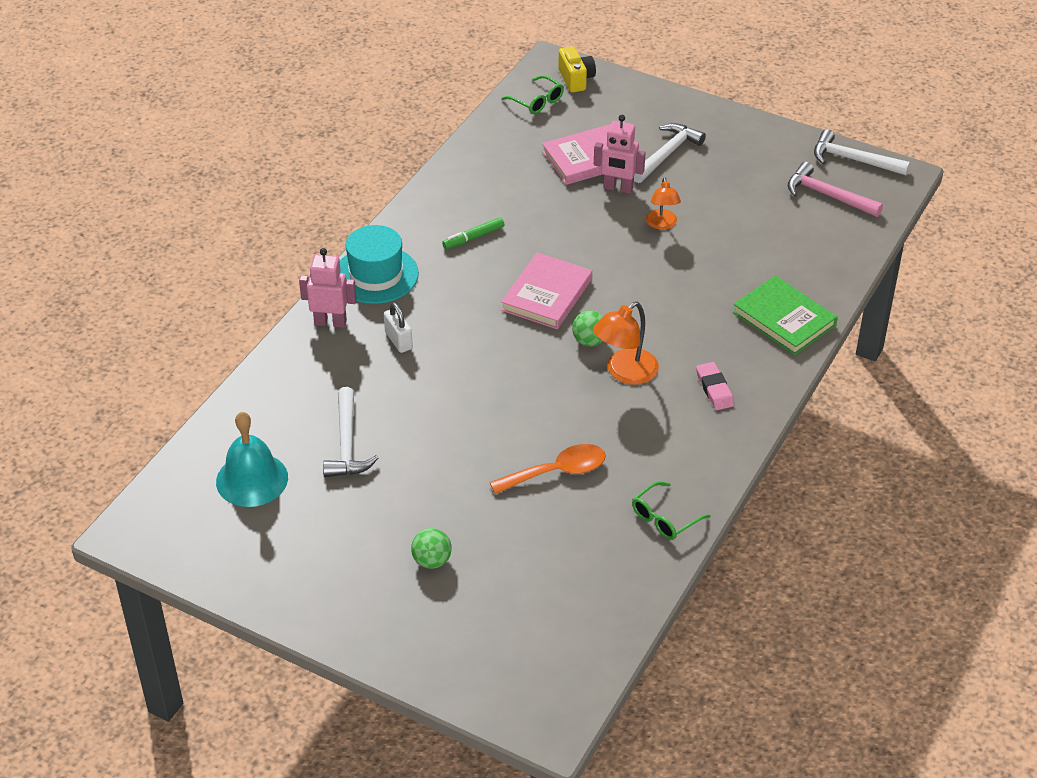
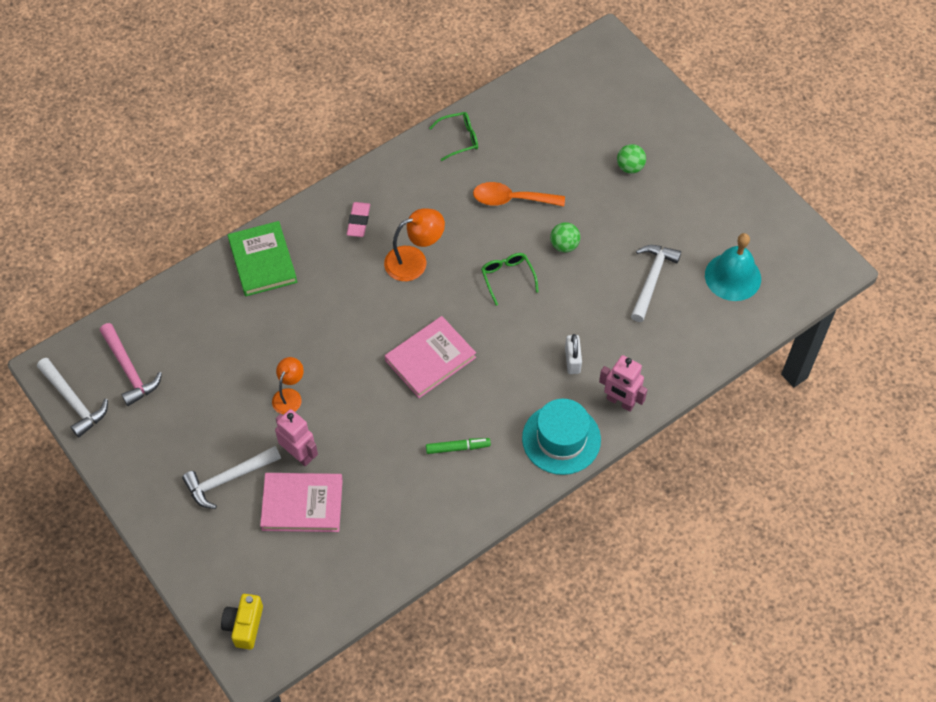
camera: 155 degrees left, 15 degrees up
(537, 101) = (302, 608): green glasses -> green glasses (507, 278)
(589, 341) = (423, 300): green ball -> green ball (564, 245)

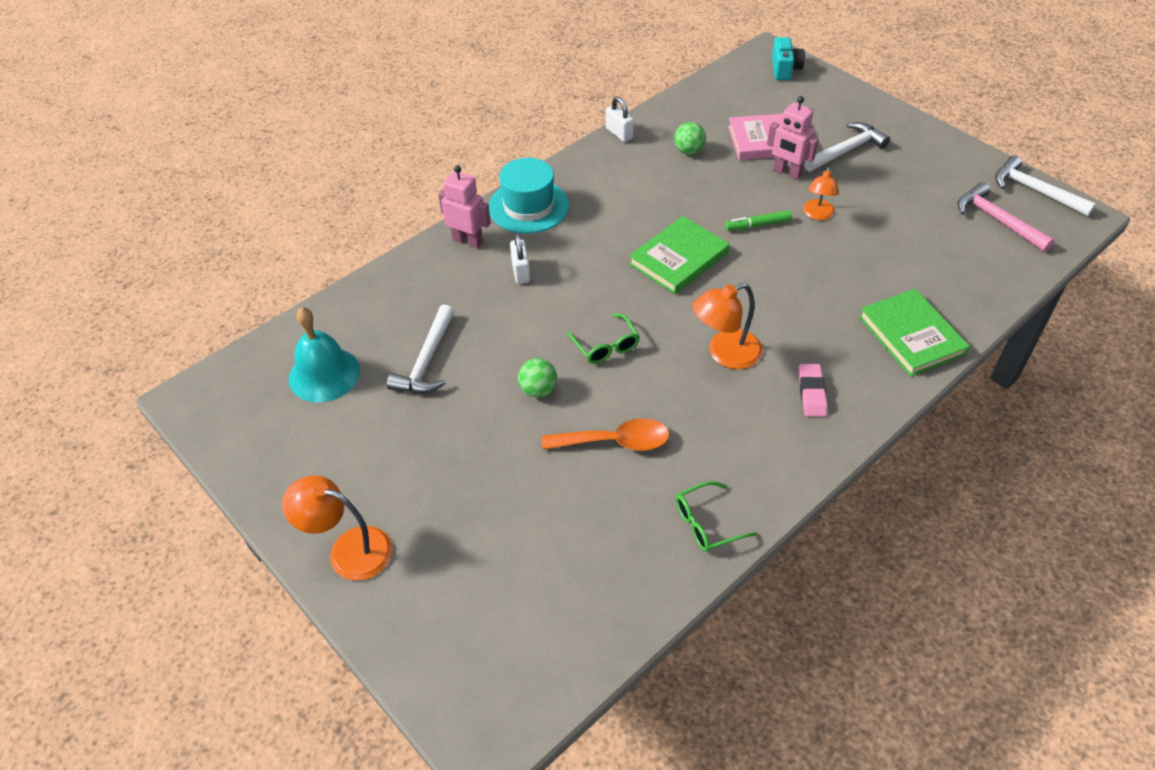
camera: 175 degrees right, 10 degrees down
(244, 625) = (785, 69): yellow camera -> turquoise camera
(430, 359) = (679, 258): pink book -> green book
(457, 535) = (619, 133): none -> white padlock
(458, 448) = (632, 191): green marker -> green marker (757, 225)
(630, 167) = (449, 505): green ball -> green ball (688, 151)
(695, 146) = (348, 550): none -> orange lamp

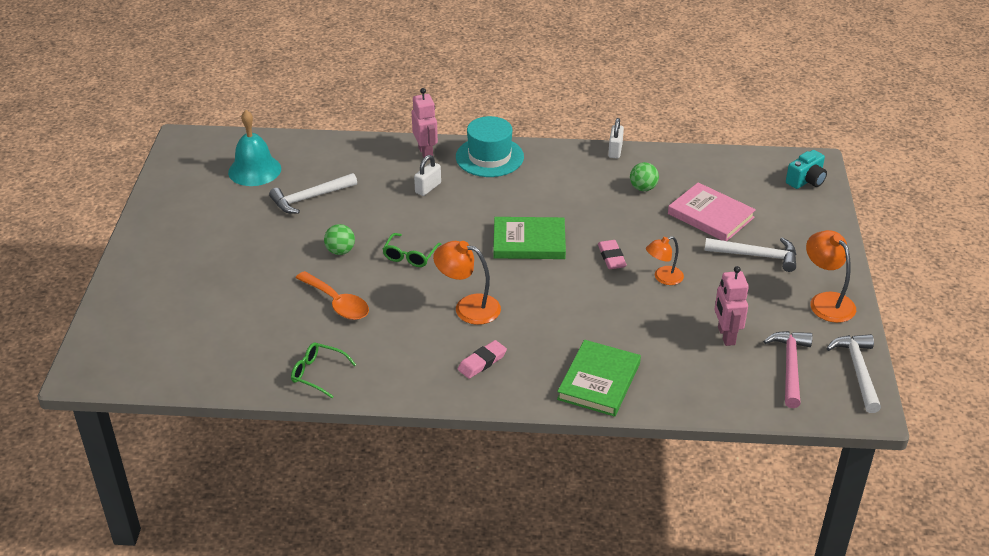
camera: 45 degrees right, 10 degrees down
(348, 550) = (148, 254): orange lamp -> orange lamp (826, 301)
(757, 225) = (611, 257): green marker -> pink eraser
(787, 172) = (688, 242): pink robot -> pink robot (726, 336)

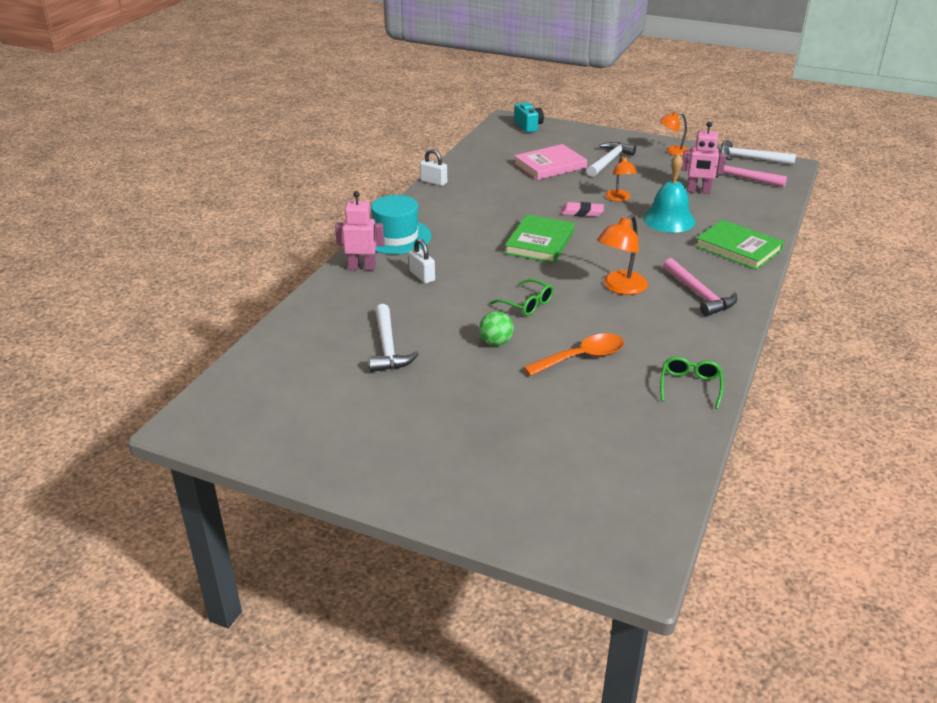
camera: 70 degrees left, 5 degrees down
(254, 170) = (302, 377): turquoise bell -> turquoise bell (669, 220)
(317, 373) = (690, 386): green glasses -> green glasses turned 150 degrees clockwise
(482, 362) = (699, 294): pink eraser -> pink hammer
(643, 188) = (496, 182): green ball -> none
(826, 301) = (672, 151): orange lamp -> orange lamp, size x0.66

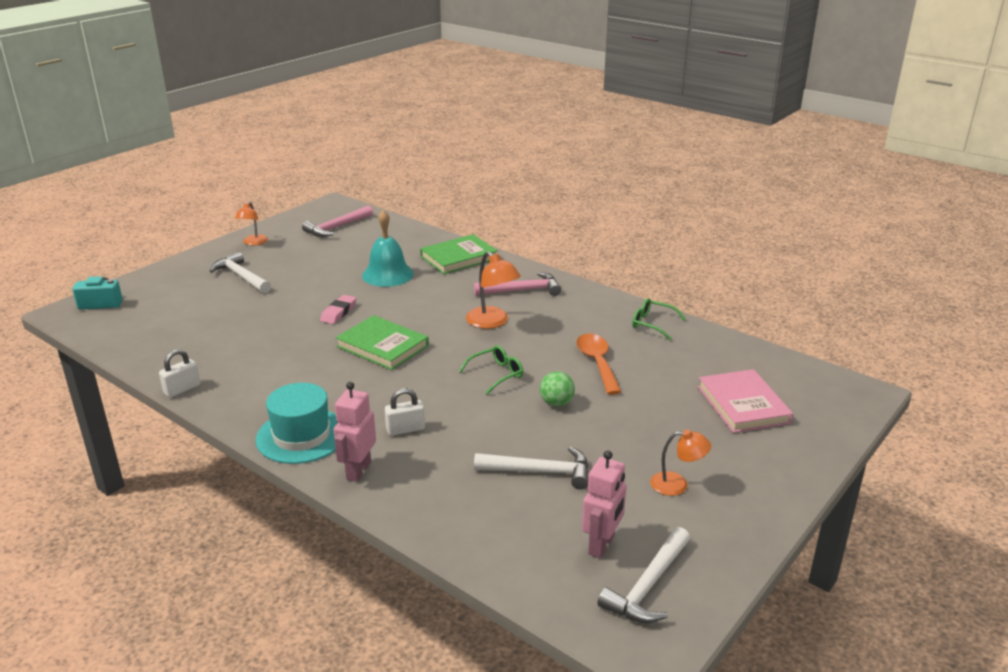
camera: 75 degrees left, 5 degrees down
(550, 165) = (217, 309): pink book -> pink book (743, 405)
(619, 198) = (326, 288): orange lamp -> orange lamp (677, 484)
(698, 191) = (345, 250): pink robot -> pink robot (602, 545)
(750, 159) = (305, 215): white hammer -> white hammer (648, 586)

